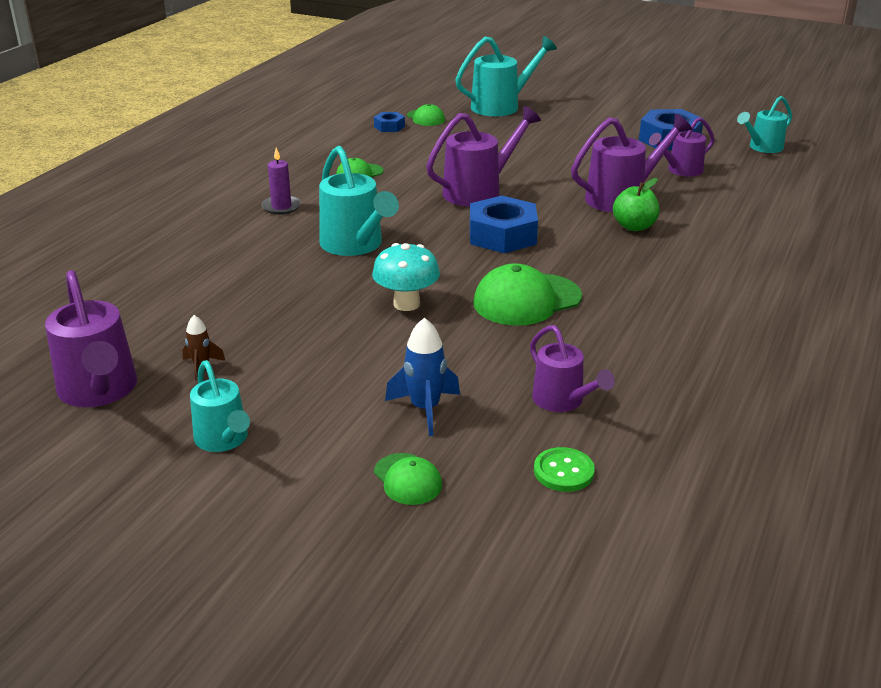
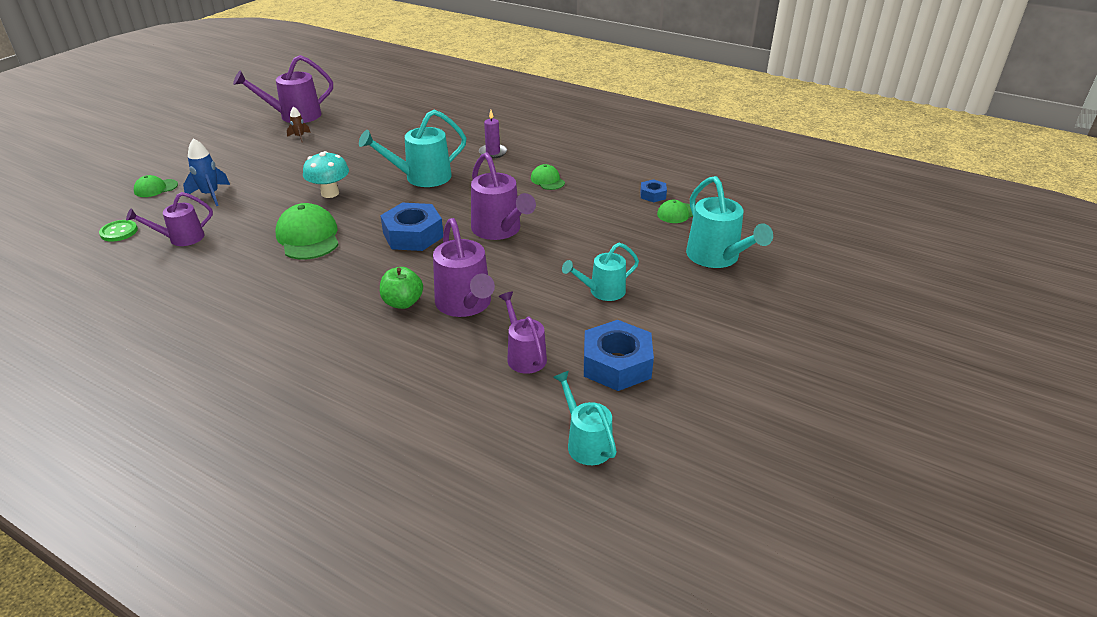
camera: 95 degrees right, 5 degrees up
(224, 440) = (228, 145): turquoise watering can -> turquoise watering can (602, 292)

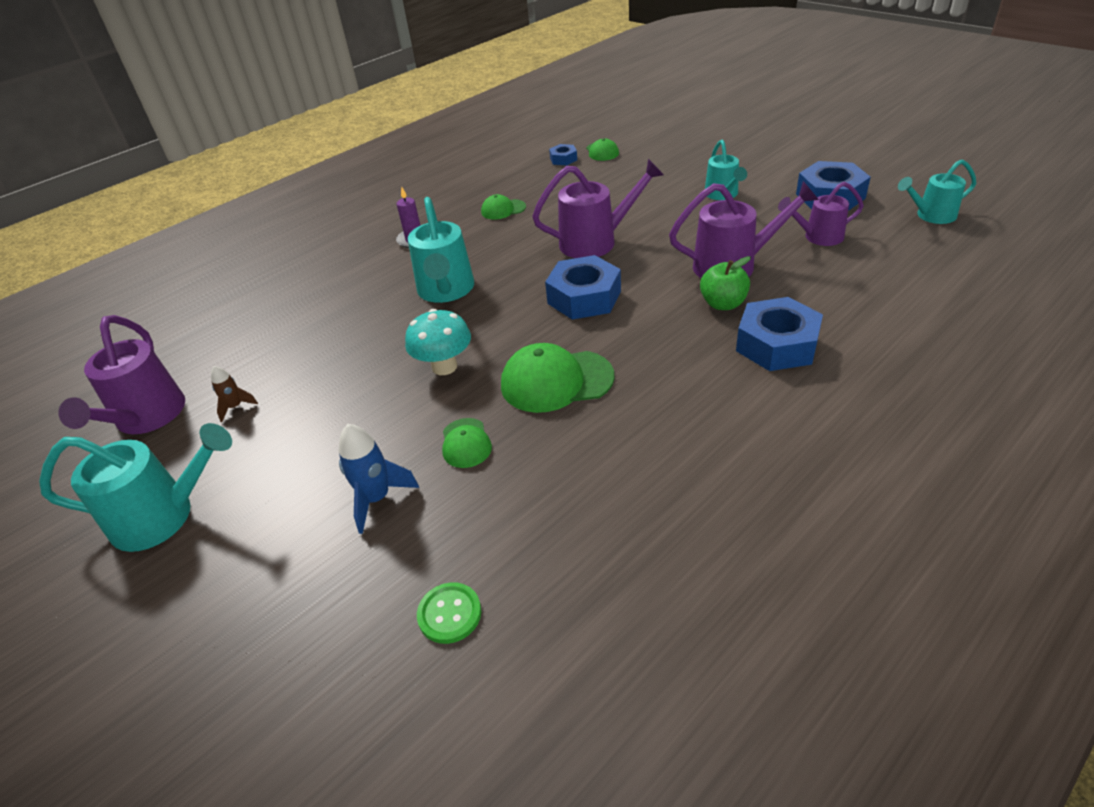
camera: 70 degrees left, 5 degrees up
(156, 188) = (305, 583): green cap -> green cap (466, 443)
(181, 238) = (508, 519): purple watering can -> none
(342, 333) = (777, 344): none -> blue nut
(717, 258) = (682, 142): turquoise watering can -> turquoise watering can (164, 516)

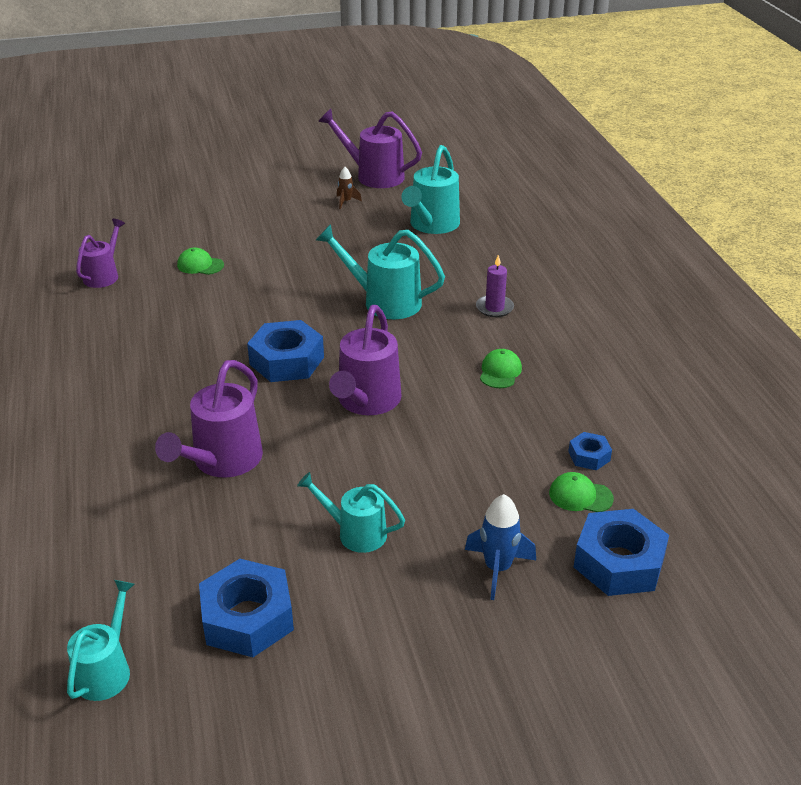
camera: 115 degrees right, 5 degrees down
(164, 516) = (275, 175): turquoise watering can -> turquoise watering can (431, 225)
(377, 499) = (199, 230): blue rocket -> blue rocket (497, 568)
(444, 367) = (285, 276): turquoise mushroom -> none
(449, 614) = (97, 232): green button -> none
(556, 381) = (207, 313): green cap -> none
(723, 304) = (180, 425): green apple -> none
(777, 344) = (100, 423): blue nut -> blue nut (619, 562)
(818, 237) = (190, 547): purple watering can -> purple watering can (104, 275)

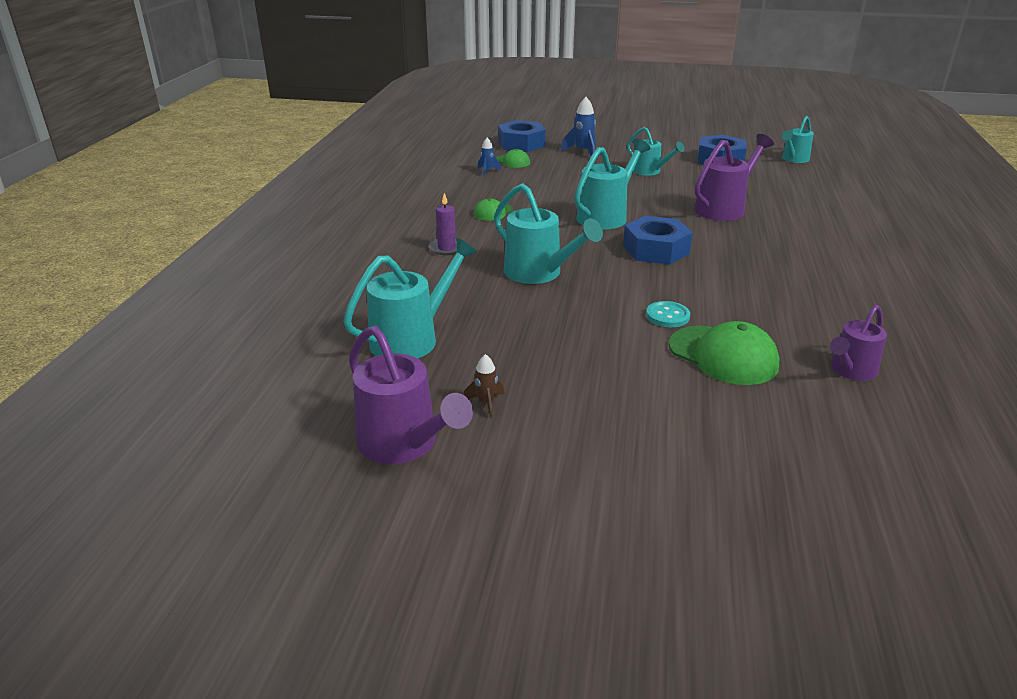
camera: 155 degrees left, 5 degrees down
(200, 265) = (723, 355): green cap -> green cap, size x1.83
(251, 287) = (667, 316): none -> turquoise button
(366, 402) = (606, 216): purple watering can -> turquoise watering can
(589, 456) = (487, 171): blue nut -> blue rocket

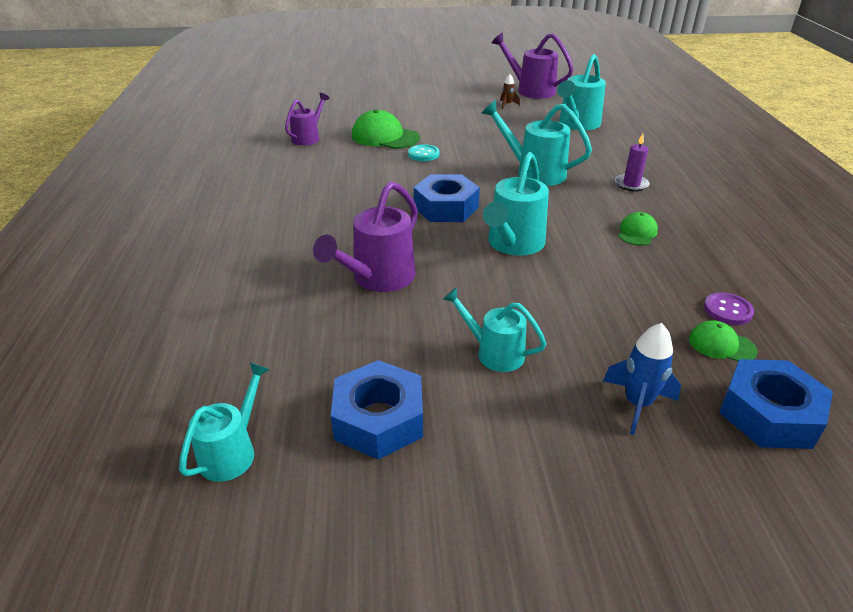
camera: 165 degrees right, 5 degrees up
(487, 171) = (727, 310): blue rocket -> purple button

